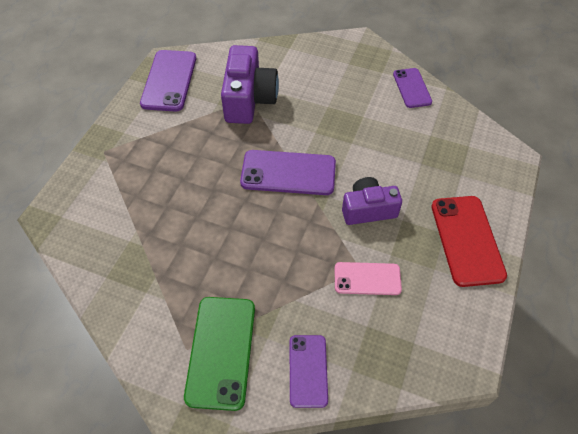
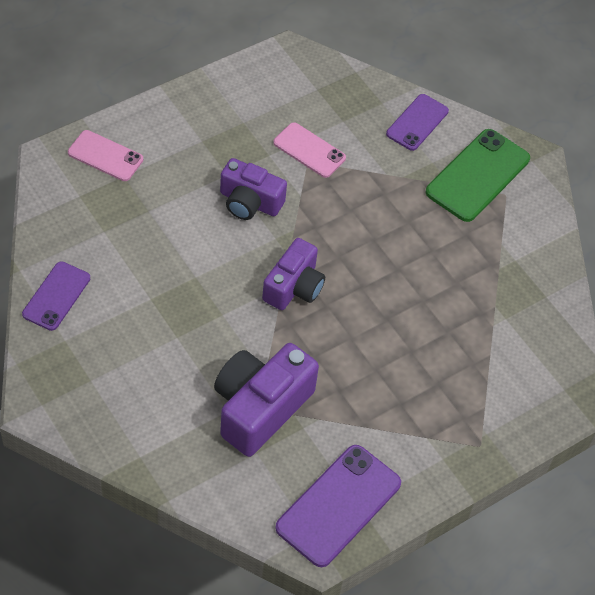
camera: 150 degrees left, 0 degrees up
(288, 173) = (294, 287): purple phone -> purple camera
(467, 240) = (189, 123): red phone -> none
(486, 179) = (105, 156): none -> pink phone

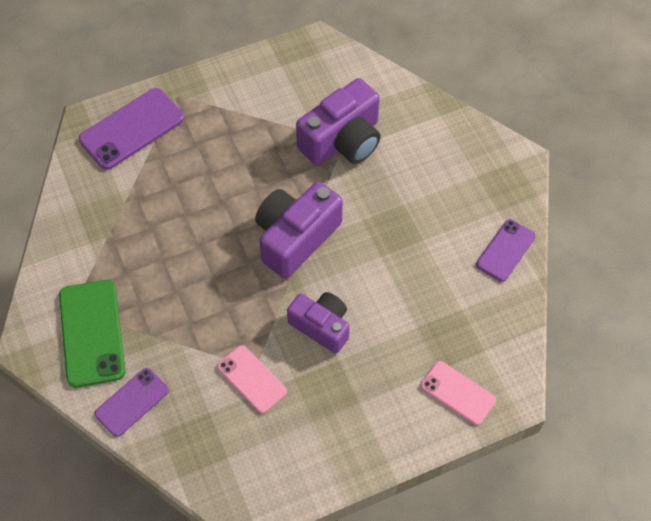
camera: 165 degrees left, 5 degrees up
(294, 287) = (296, 238): purple camera -> purple camera, size x1.52
(338, 505) = (296, 67): purple phone -> purple phone (132, 129)
(478, 175) = (92, 333): green phone -> green phone turned 60 degrees counterclockwise

